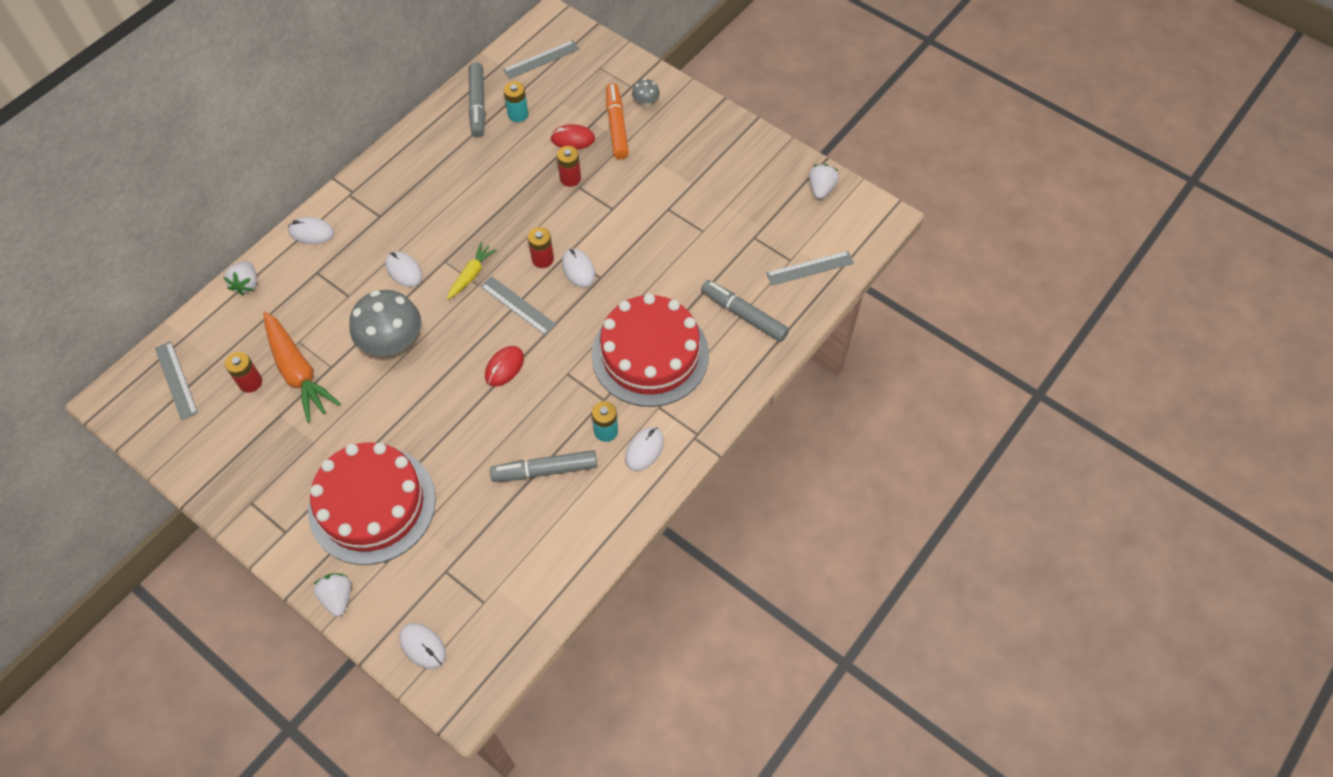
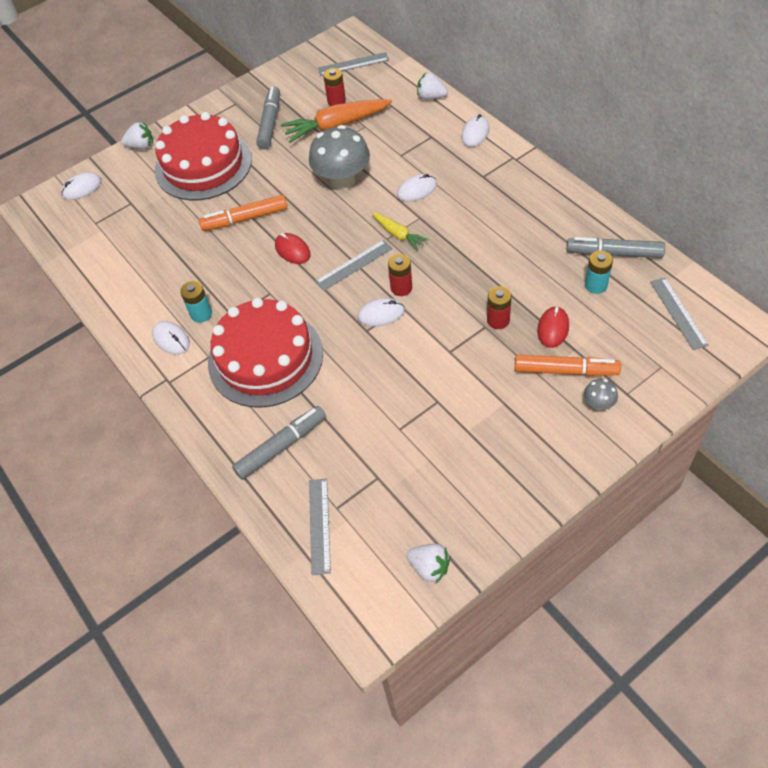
camera: 110 degrees right, 5 degrees down
(461, 429) = (245, 219): none -> orange marker
(545, 470) = (183, 268): grey marker -> grey marker (270, 123)

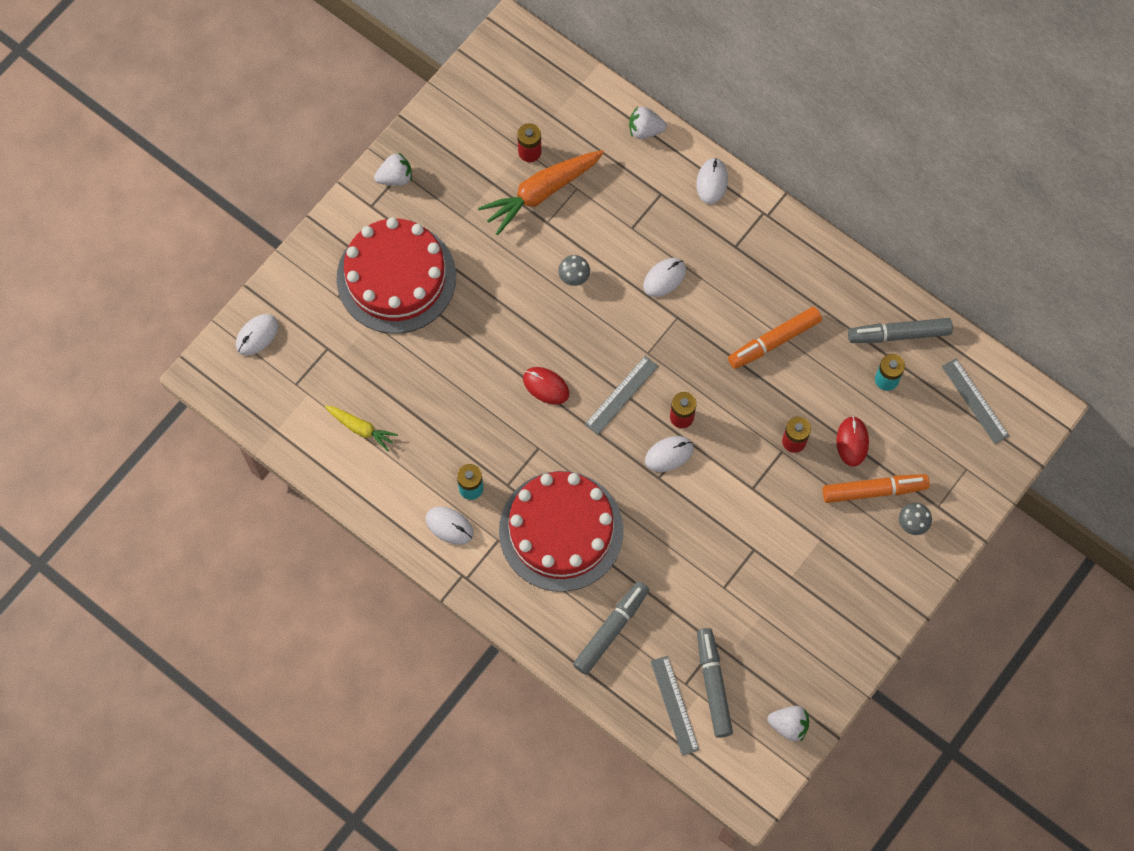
camera: 20 degrees left, 15 degrees up
(141, 146) = (306, 259): white strawberry -> white strawberry (395, 177)
(245, 219) = (476, 350): orange marker -> orange marker (774, 341)
(270, 123) = (457, 199): grey marker -> grey marker (713, 684)
(342, 181) = (574, 277): grey mushroom -> grey mushroom, size x0.45
(353, 64) = (532, 85): grey ruler -> none
(398, 234) = (659, 345): yellow carrot -> yellow carrot (361, 428)

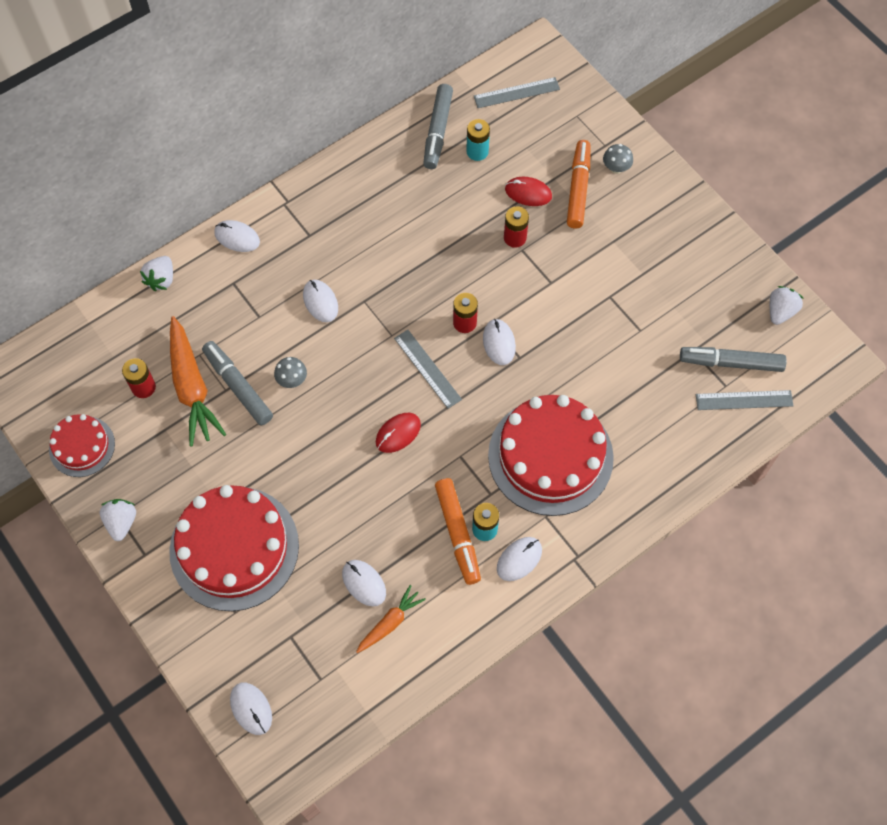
camera: 75 degrees left, 5 degrees down
(361, 428) = (390, 622): yellow carrot -> orange carrot
(391, 396) = (364, 583): none -> white mouse
(458, 120) = (82, 446): none -> red cake
(611, 630) = (660, 436): grey marker -> grey marker (238, 386)
(774, 341) = (413, 228): orange marker -> orange marker (457, 533)

